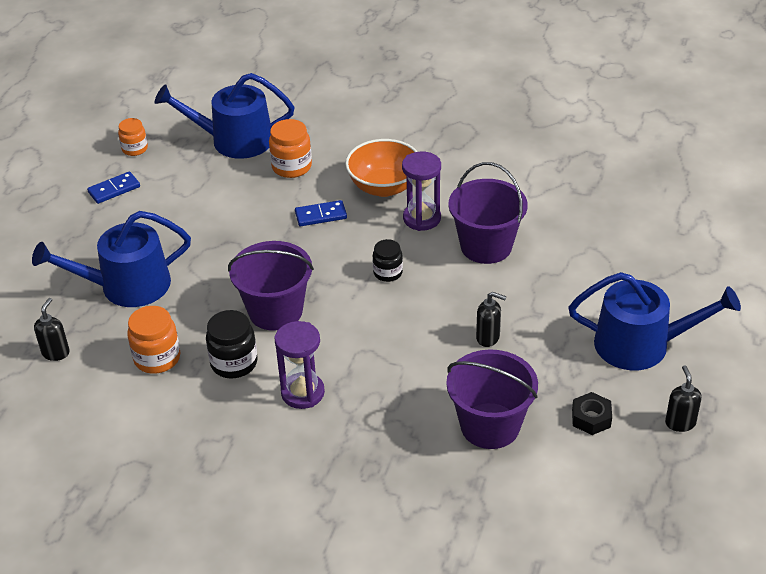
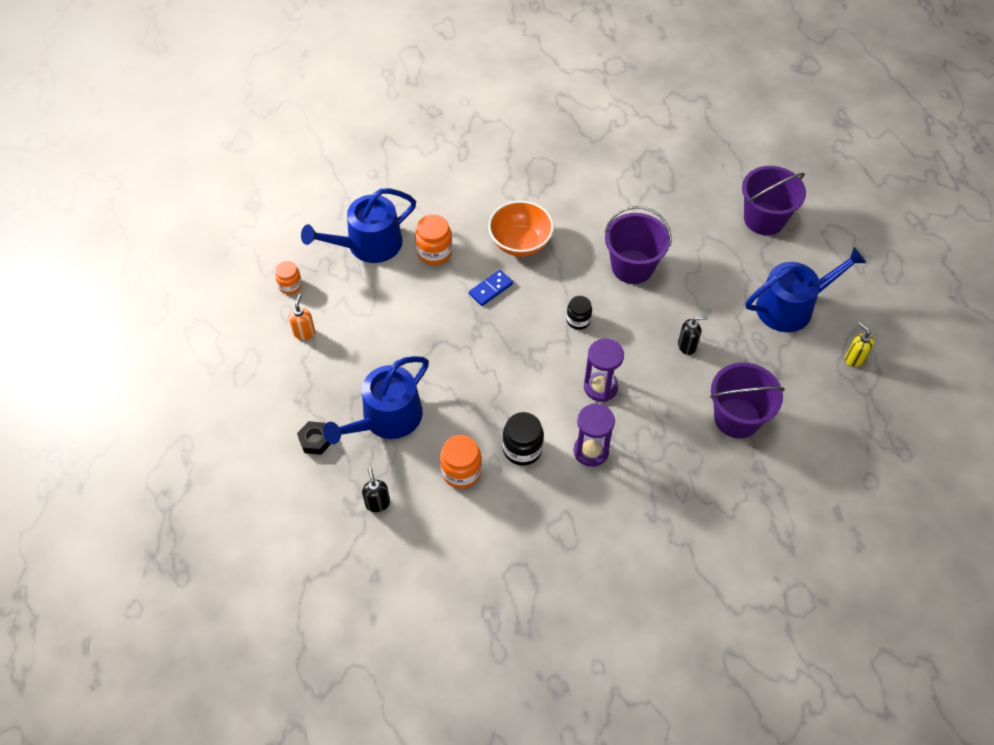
camera: 30 degrees left, 15 degrees up
(114, 189) = (304, 332): blue domino -> orange soap dispenser
(275, 311) = (519, 390): purple bucket -> purple bucket (764, 219)
(422, 218) = (569, 261): purple hourglass -> purple hourglass (600, 387)
(591, 418) = (797, 381): black nut -> black nut (315, 440)
(680, 423) = (854, 358): black soap dispenser -> yellow soap dispenser

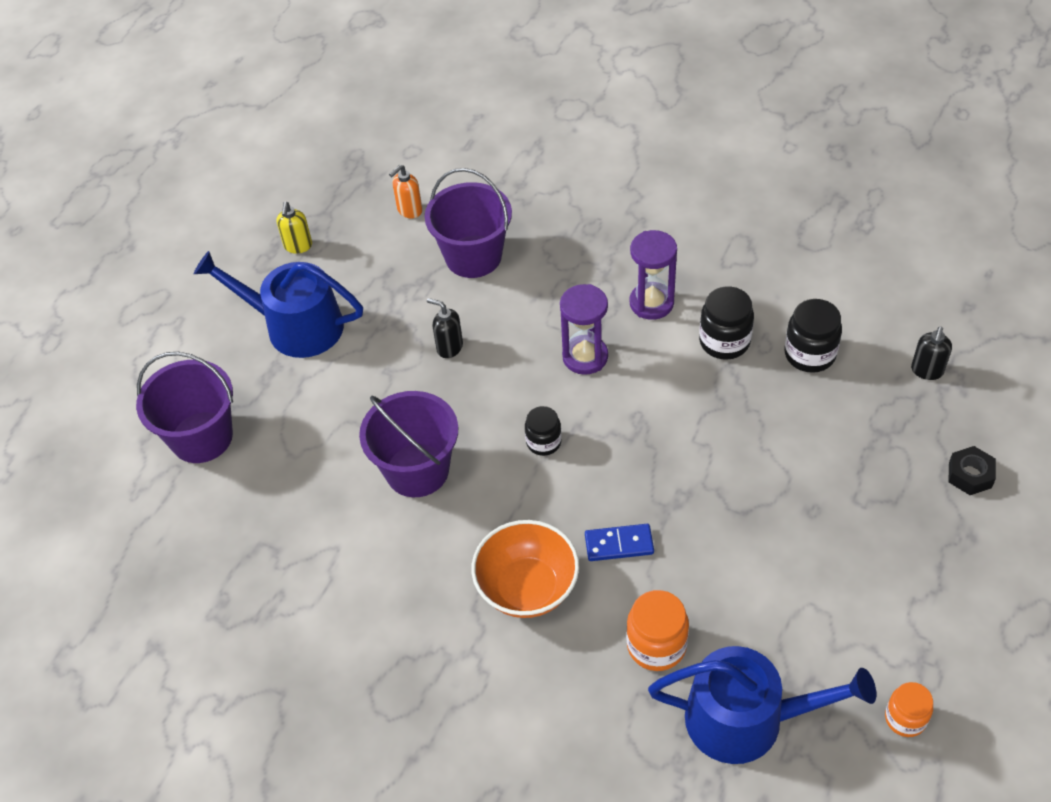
camera: 140 degrees left, 5 degrees down
(304, 332) = (918, 628): orange soap dispenser -> orange soap dispenser (409, 210)
(386, 418) = (864, 454): blue watering can -> none
(461, 471) = (809, 354): orange jar -> black jar

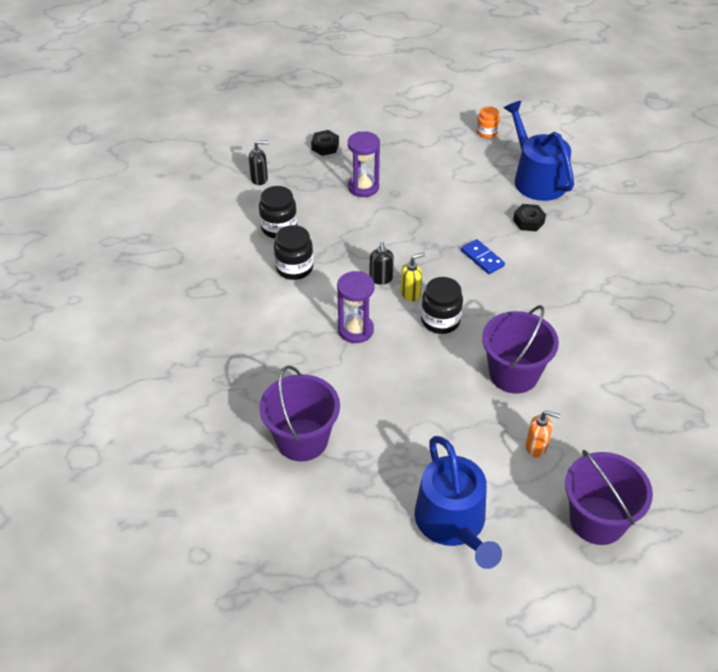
camera: 125 degrees left, 5 degrees down
(298, 246) = (369, 578): yellow soap dispenser -> yellow soap dispenser (410, 294)
(409, 210) = (276, 513): orange soap dispenser -> orange soap dispenser (536, 447)
(449, 347) = (401, 409): black soap dispenser -> black soap dispenser (381, 279)
(527, 588) = (544, 284): orange bowl -> none
(543, 442) = (440, 321): black jar -> black jar, size x1.51
(651, 303) = (283, 315): purple hourglass -> purple hourglass (363, 187)
(656, 645) = (528, 221): orange jar -> black nut

